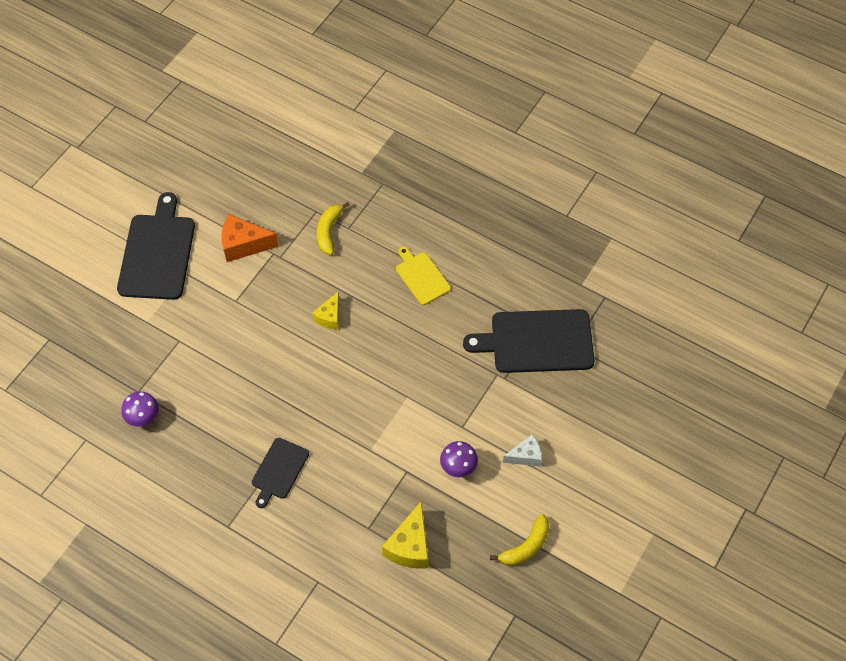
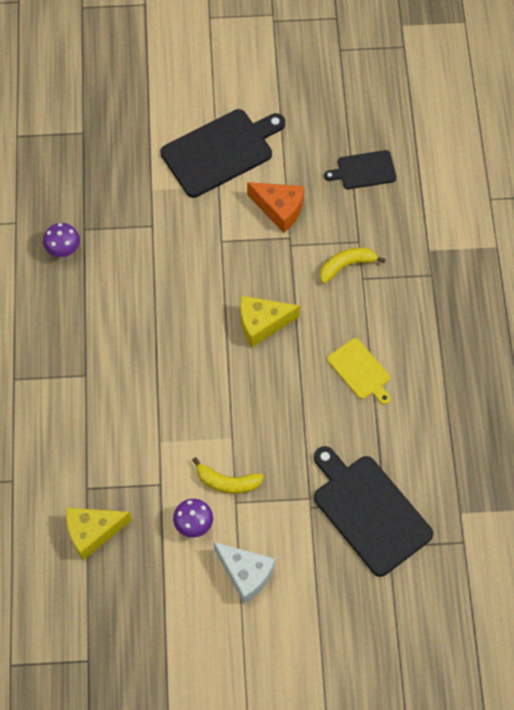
camera: 55 degrees right, 5 degrees up
(243, 245) = (279, 209): orange cheese -> orange cheese turned 150 degrees clockwise
(279, 470) = (89, 383): black cutting board -> black cutting board (364, 170)
(329, 317) = (262, 324): yellow cheese -> yellow cheese, size x1.57
(421, 277) = (360, 371): yellow cutting board -> yellow cutting board turned 120 degrees clockwise
(525, 456) = (245, 574): white cheese -> white cheese, size x1.57
(526, 546) = (158, 629): yellow banana -> yellow banana (227, 482)

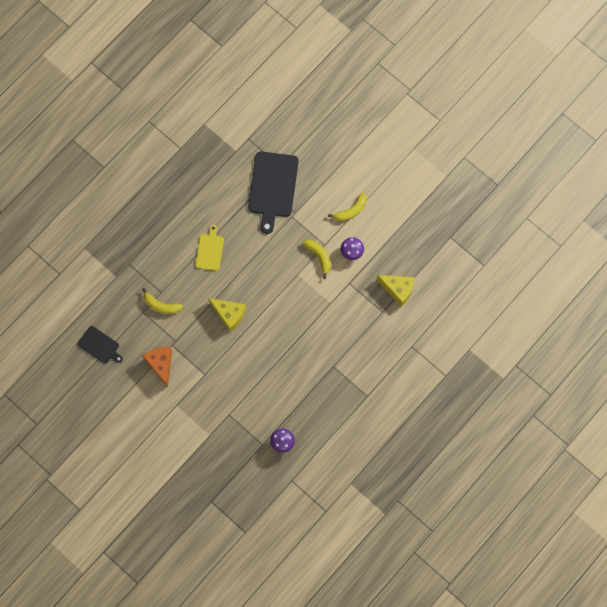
camera: 135 degrees left, 10 degrees up
(220, 151) = (155, 423): black cutting board -> none
(245, 574) = (351, 211): white cheese -> yellow banana

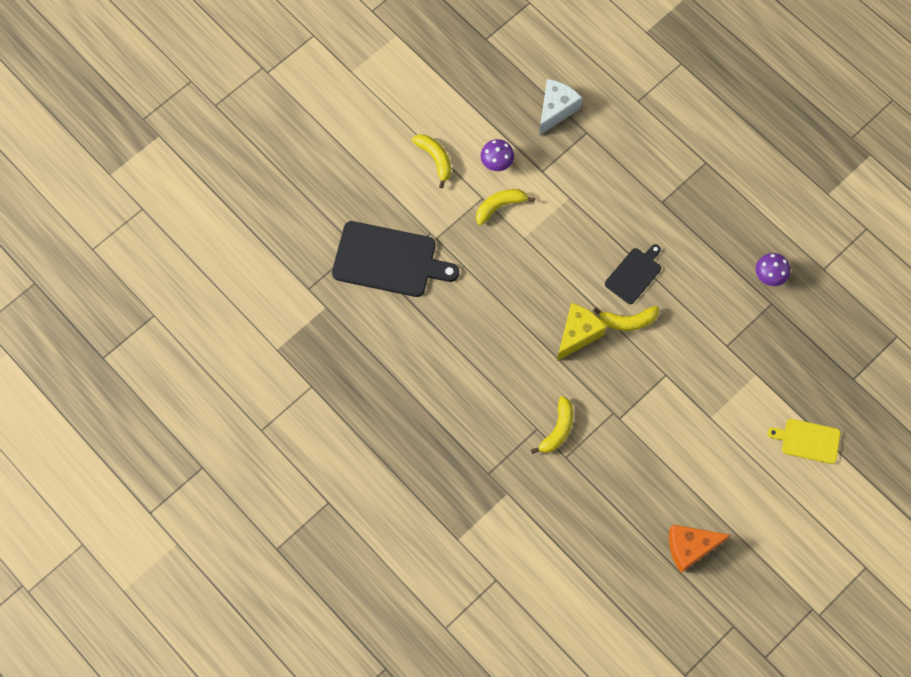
camera: 85 degrees left, 5 degrees down
(99, 346) = (615, 524): black cutting board -> black cutting board (634, 274)
(160, 364) = (648, 436): orange cheese -> orange cheese (690, 547)
(210, 250) = (477, 354): yellow cutting board -> yellow cutting board (808, 440)
(241, 347) = (628, 321): none -> yellow banana
(398, 289) = (556, 110): yellow cheese -> white cheese

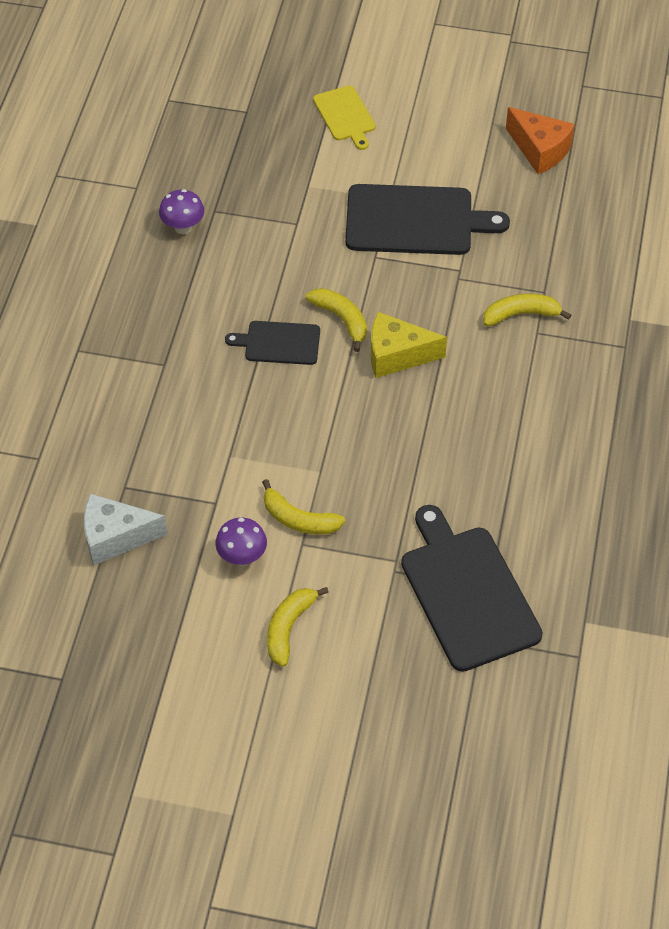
camera: 125 degrees left, 15 degrees down
(680, 420) = (415, 221): none -> black cutting board

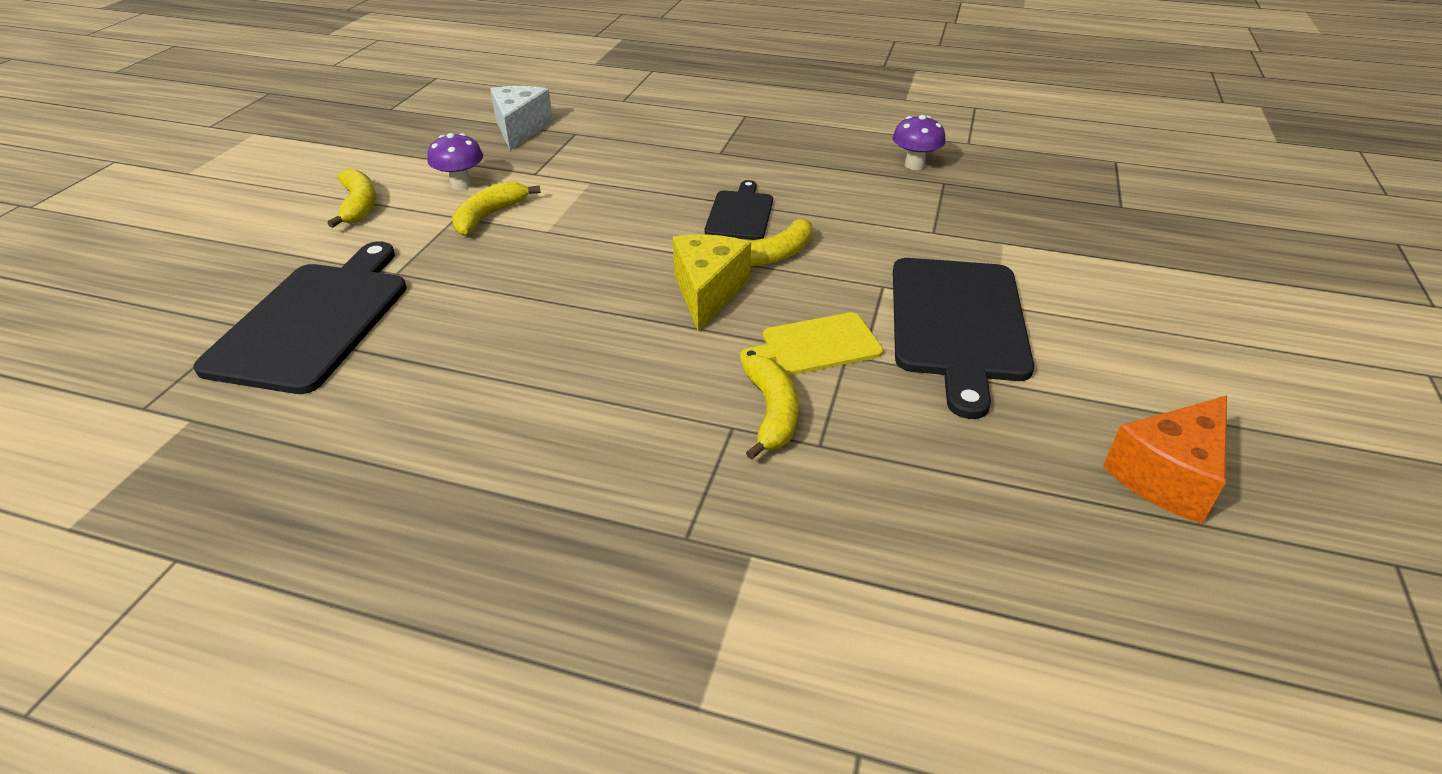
camera: 95 degrees right, 15 degrees down
(289, 628) = (359, 205): yellow banana -> yellow banana turned 45 degrees clockwise
(345, 116) = (1151, 276): yellow cutting board -> yellow cutting board (816, 345)
(467, 593) = (314, 321): black cutting board -> black cutting board turned 60 degrees counterclockwise

